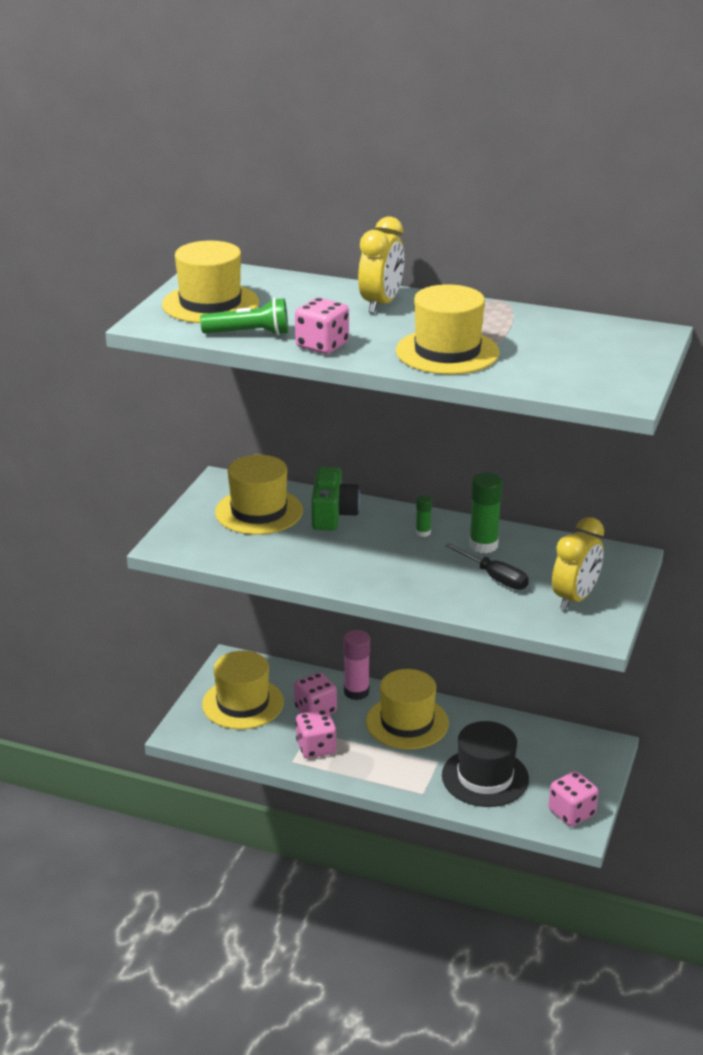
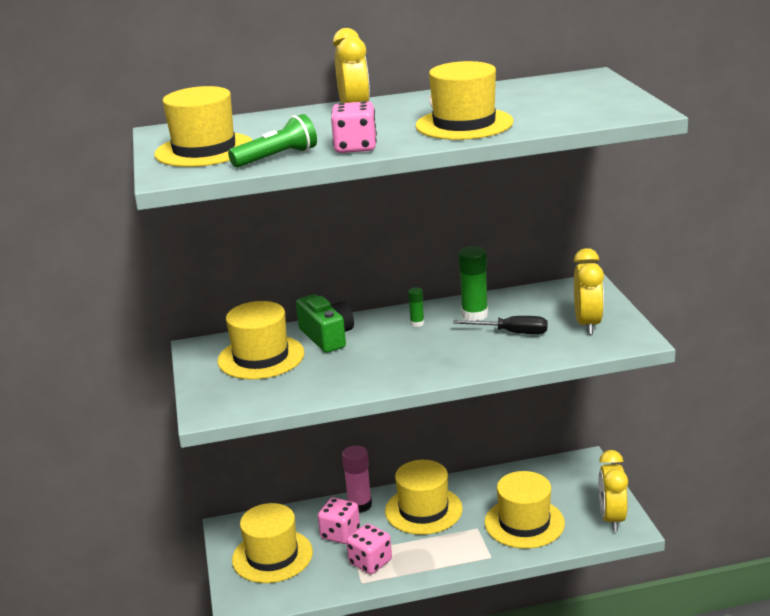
camera: 30 degrees left, 5 degrees down
(485, 777) = (524, 523): black hat -> yellow hat
(571, 813) = (612, 518): pink dice -> yellow clock

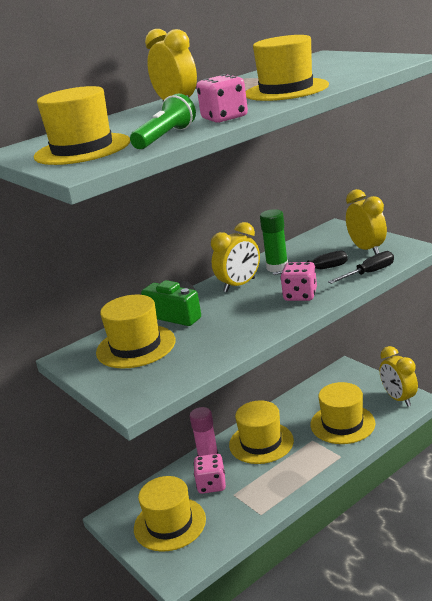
camera: 25 degrees left, 0 degrees up
(370, 562) = (254, 496): pink dice -> pink dice (300, 295)
(417, 323) = (239, 285): green glue stick -> yellow clock
(556, 354) = (369, 273): none -> black screwdriver

